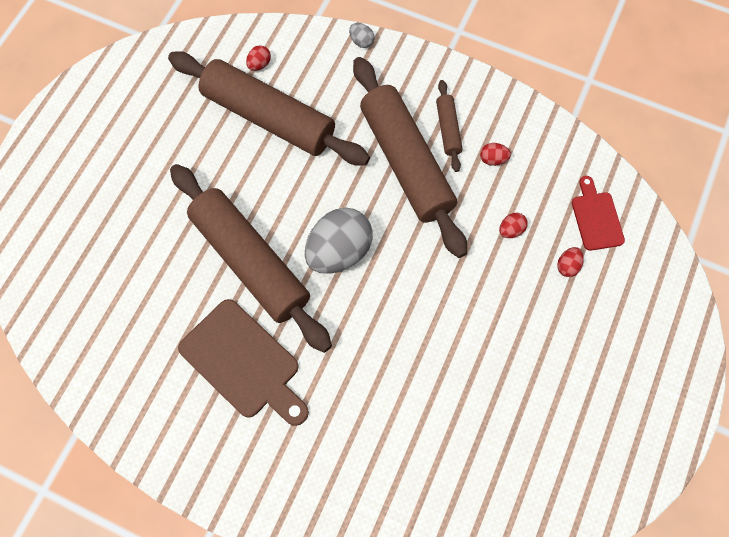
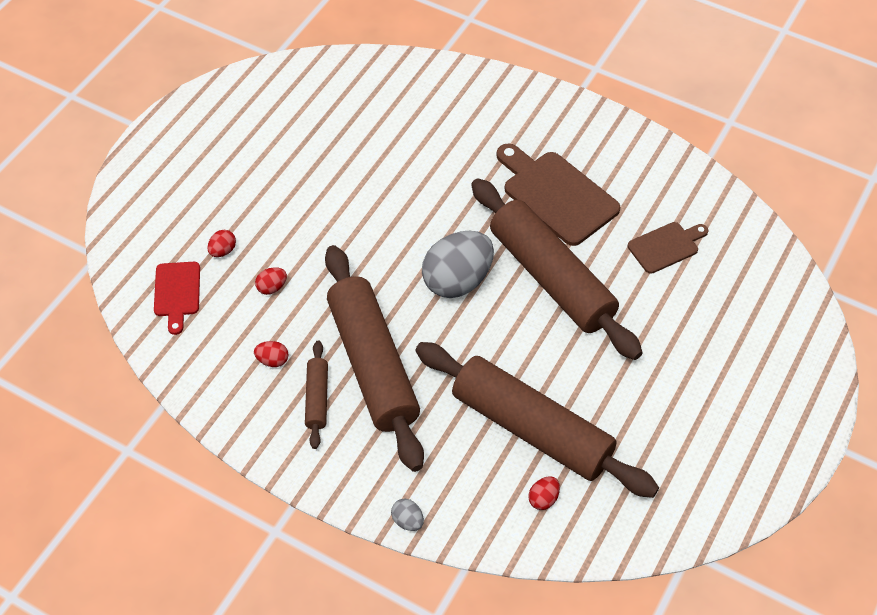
camera: 175 degrees left, 15 degrees down
(137, 307) = (666, 246): none -> brown cutting board

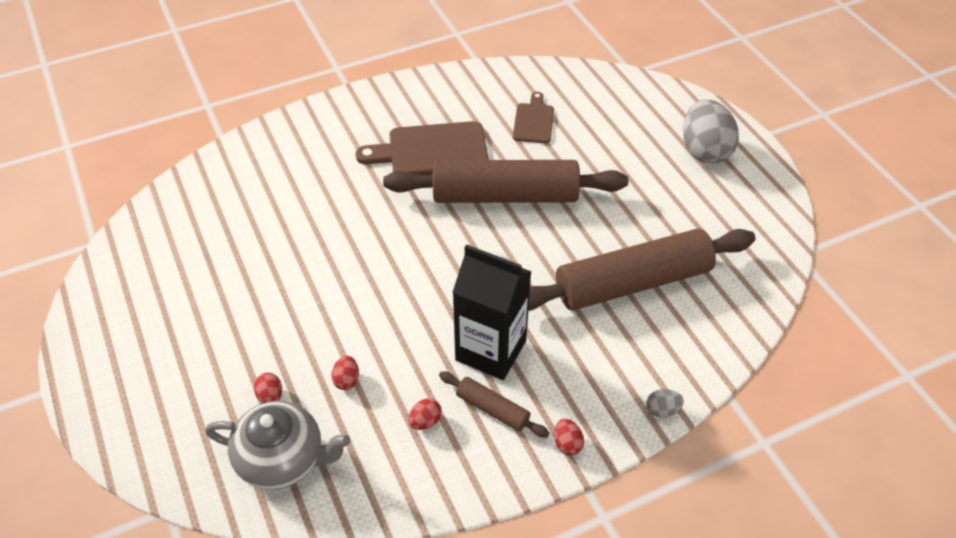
camera: 55 degrees left, 5 degrees down
(177, 293) = (282, 459): red cutting board -> grey teapot
(373, 364) = (491, 350): brown rolling pin -> black carton
(457, 281) = (457, 251): grey egg -> grey egg (704, 151)
(543, 499) = (701, 310): red egg -> red egg (567, 444)

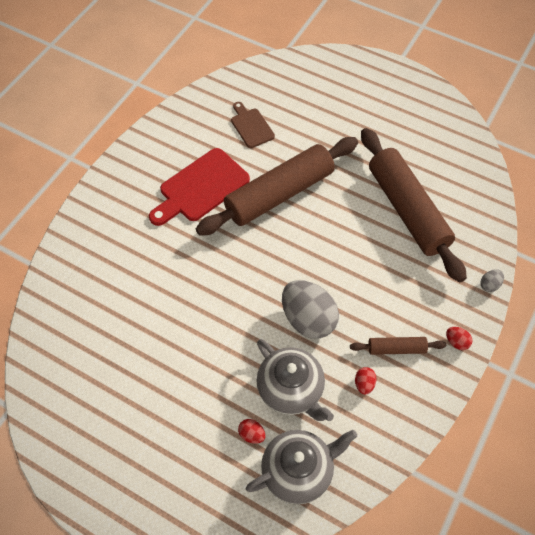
camera: 35 degrees left, 10 degrees up
(346, 380) = (291, 389): red egg -> grey teapot
(431, 151) = (201, 187): brown cutting board -> red cutting board
(491, 350) = (362, 310): black carton -> none
(632, 282) = (407, 210): brown rolling pin -> brown rolling pin turned 60 degrees counterclockwise
(704, 151) = (376, 90): grey egg -> grey egg (308, 319)

